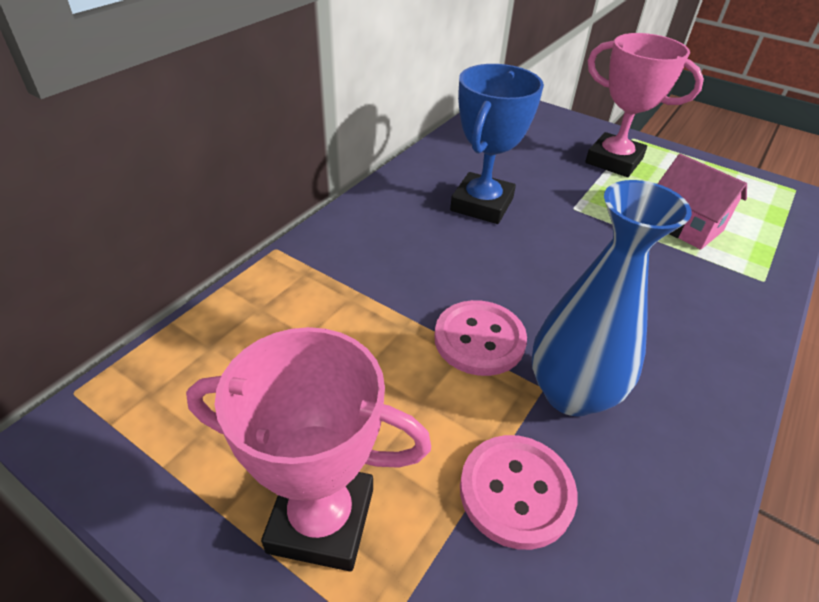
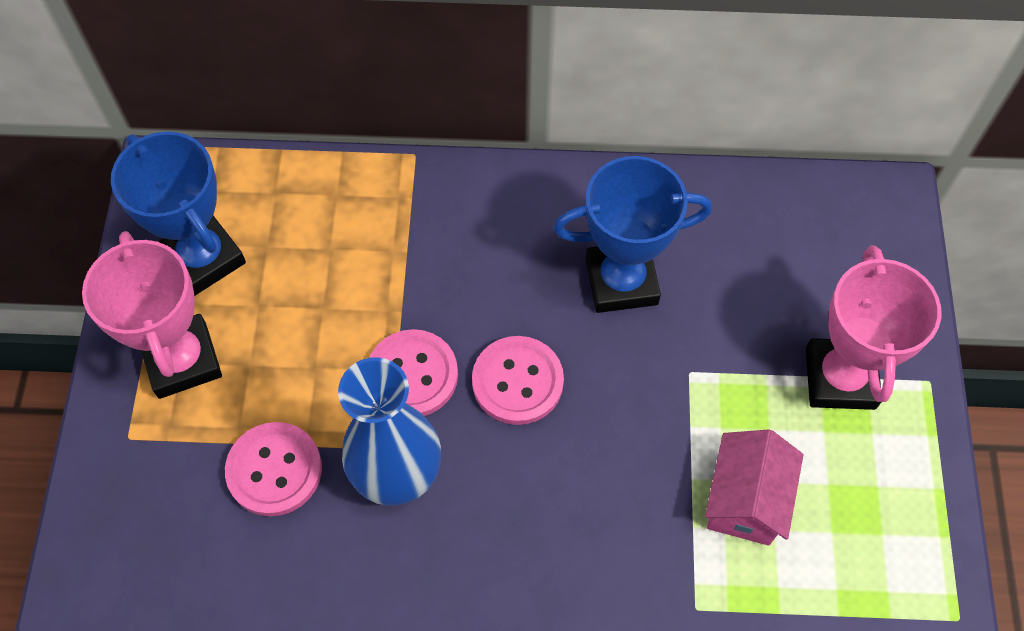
camera: 60 degrees right, 20 degrees up
(217, 438) = (203, 258): none -> blue trophy
(528, 284) = (517, 381): none -> pink button

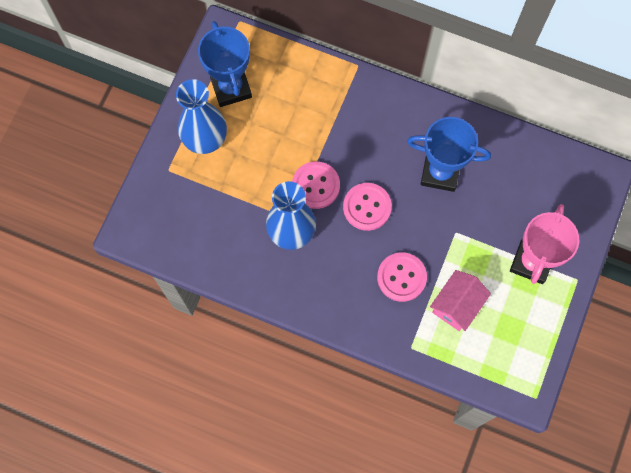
camera: 20 degrees right, 10 degrees up
(182, 360) = (205, 139): pink trophy -> blue vase
(274, 470) = (233, 210): pink button -> pink button (401, 277)

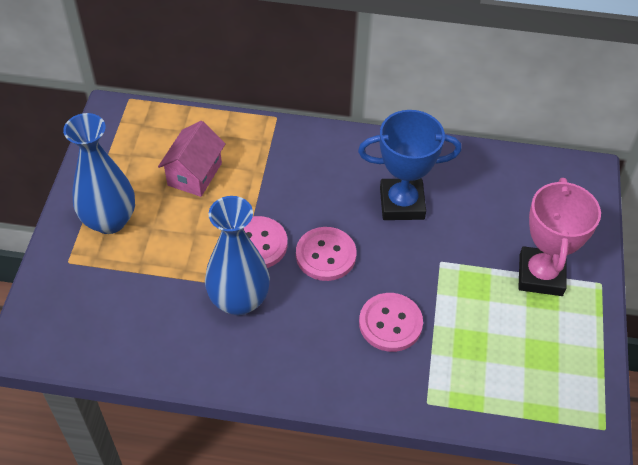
camera: 15 degrees left, 20 degrees down
(231, 88) = (132, 163): blue trophy -> none
(456, 305) = (468, 341): pink house -> pink house (194, 174)

